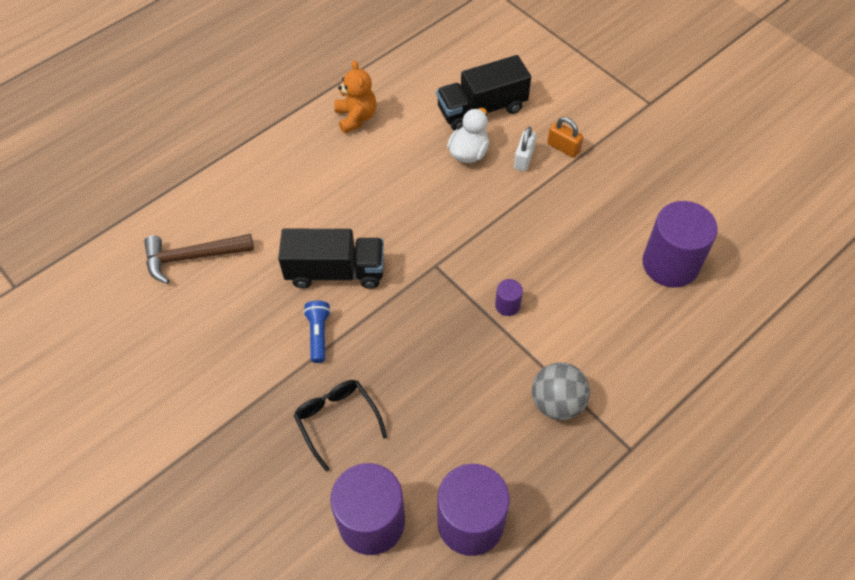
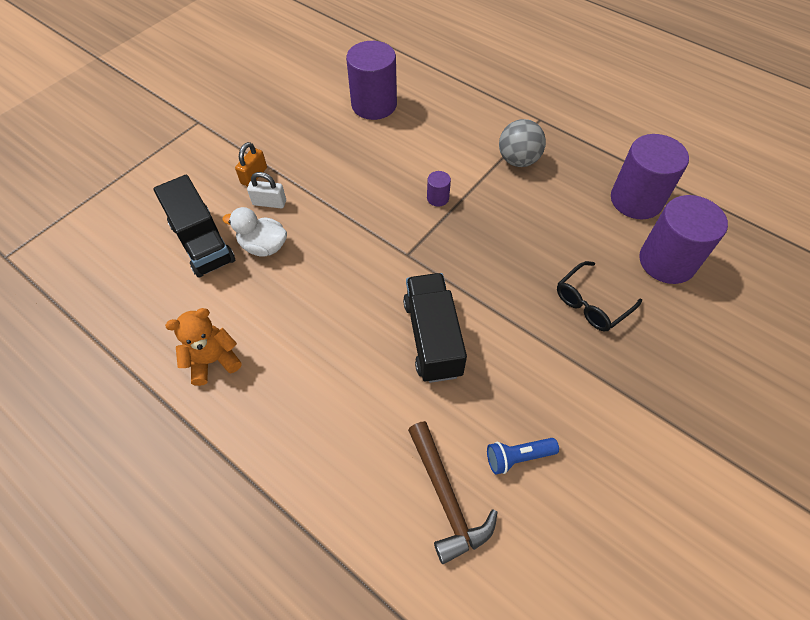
camera: 100 degrees left, 0 degrees up
(318, 334) = (509, 337): blue flashlight -> blue flashlight (518, 457)

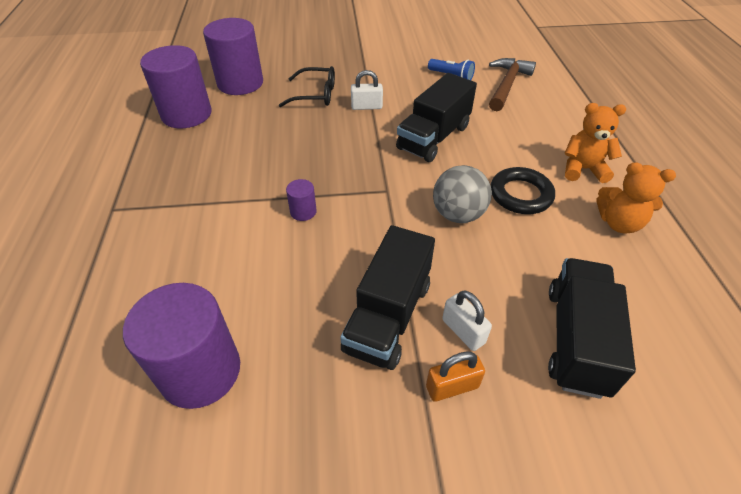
camera: 135 degrees left, 10 degrees down
(263, 246) = (508, 285): white duck -> none
(274, 406) = (583, 169): none -> orange teddy bear
(308, 329) = (520, 195): none -> black ring
(316, 181) = (388, 316): none -> black truck
(518, 160) = (195, 192): grey ball -> grey ball (458, 214)
(531, 327) = (366, 107): none -> white padlock

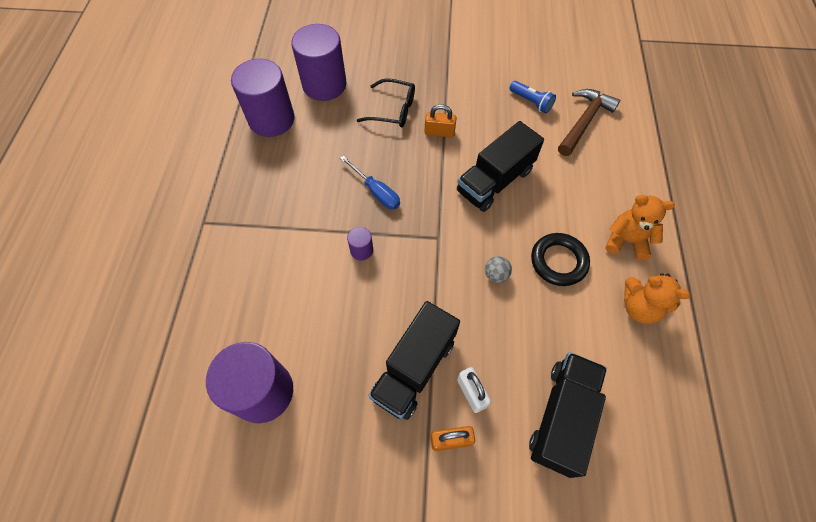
camera: 10 degrees right, 15 degrees up
(310, 160) = (376, 192): none -> blue screwdriver
(366, 107) = (439, 132): white padlock -> orange padlock
(458, 214) = (496, 274): grey ball -> grey ball, size x0.53

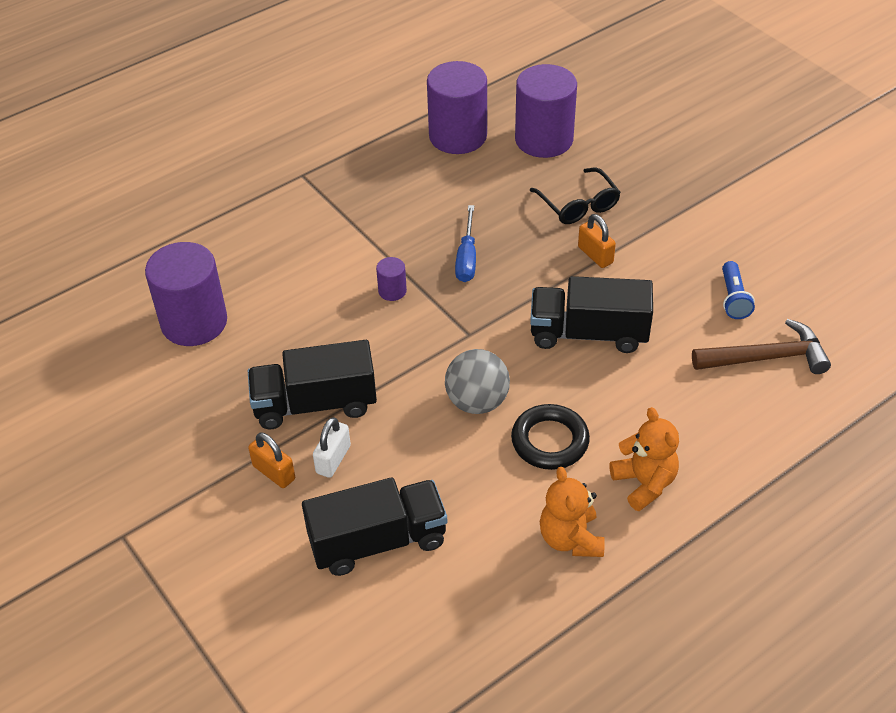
camera: 50 degrees right, 15 degrees down
(496, 274) = (477, 401): grey ball -> grey ball, size x1.89

